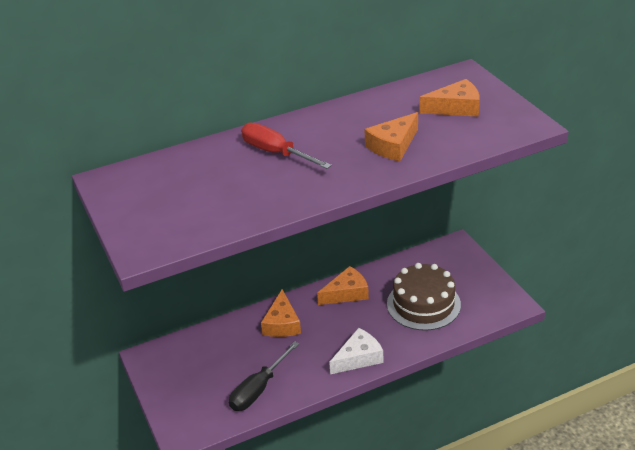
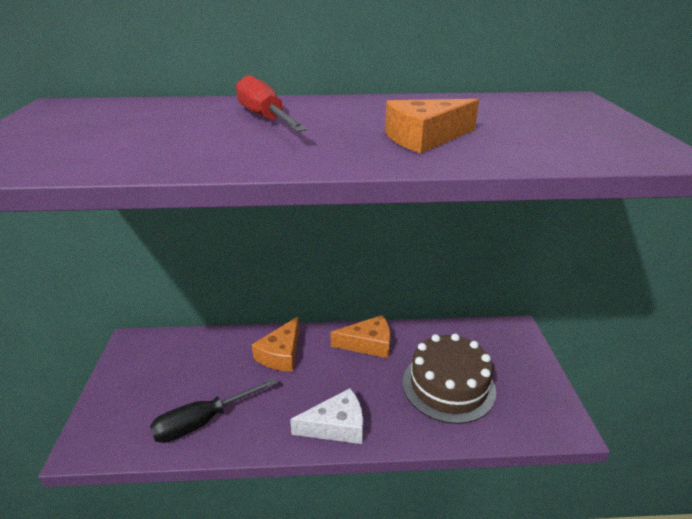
camera: 20 degrees right, 5 degrees down
(456, 108) = (545, 121): orange cheese -> none

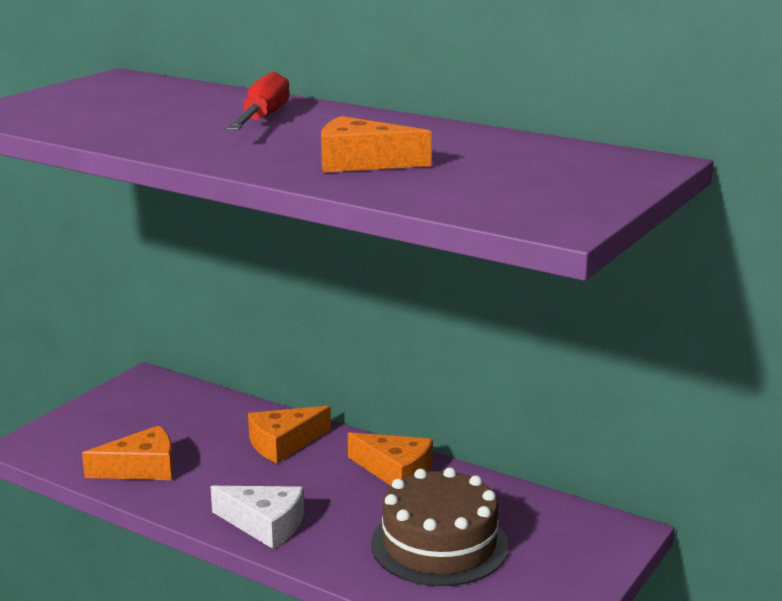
camera: 35 degrees right, 10 degrees down
(203, 422) = (142, 468): black screwdriver -> orange cheese

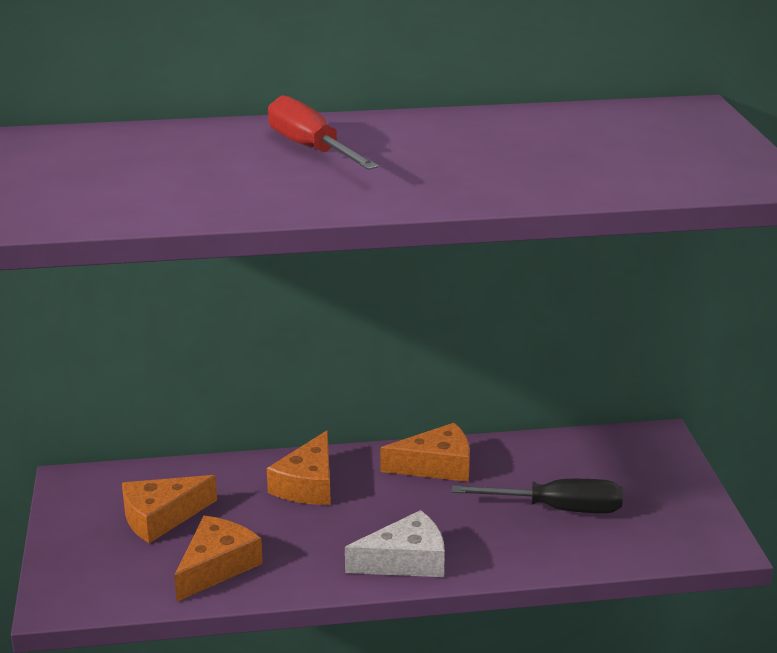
camera: 40 degrees left, 5 degrees up
(361, 162) = (507, 169): orange cheese -> orange cheese (161, 517)
(439, 544) = (558, 509): brown cake -> black screwdriver

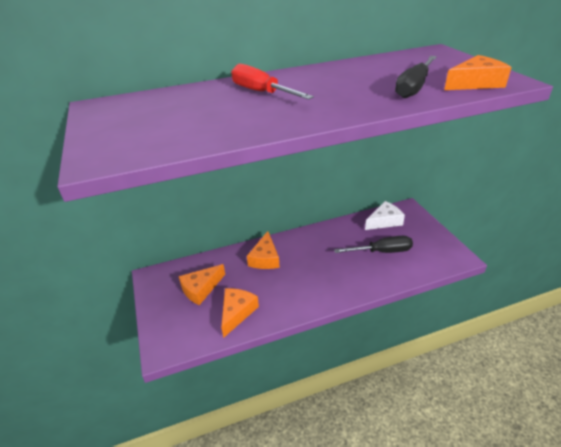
camera: 10 degrees left, 10 degrees up
(406, 561) = (326, 292): white cheese -> white cheese (384, 221)
(436, 466) = (319, 238): orange cheese -> orange cheese (475, 83)
(579, 172) = (414, 87): none -> black screwdriver

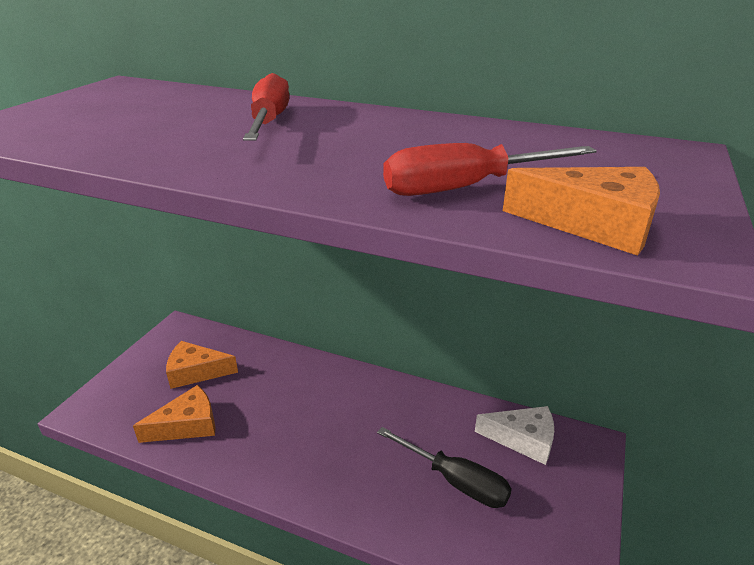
camera: 40 degrees right, 5 degrees down
(265, 258) = (300, 382): orange cheese -> none
(414, 87) = (465, 188): black screwdriver -> red screwdriver

